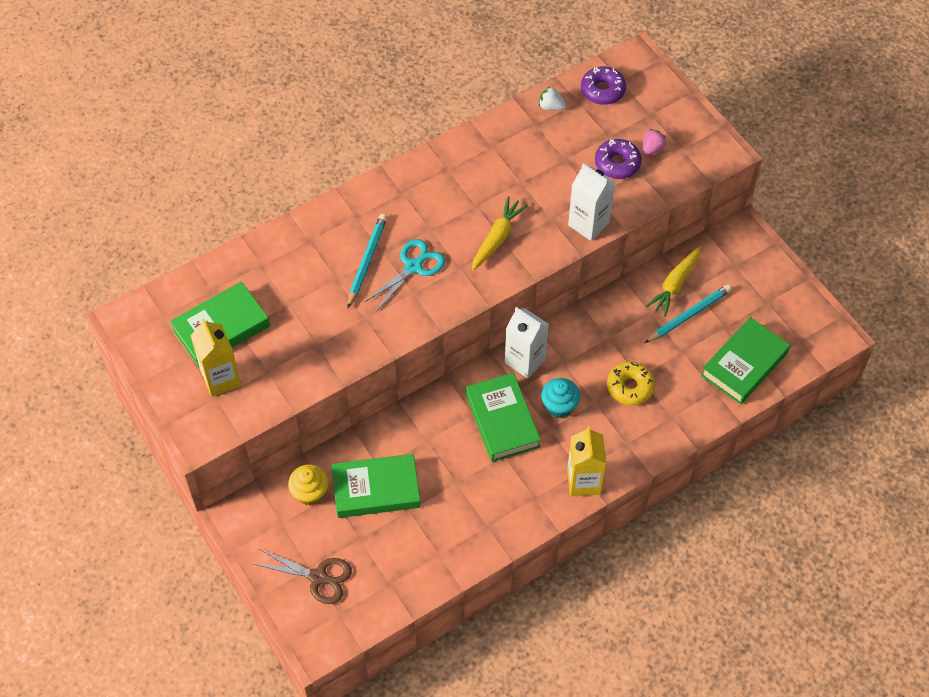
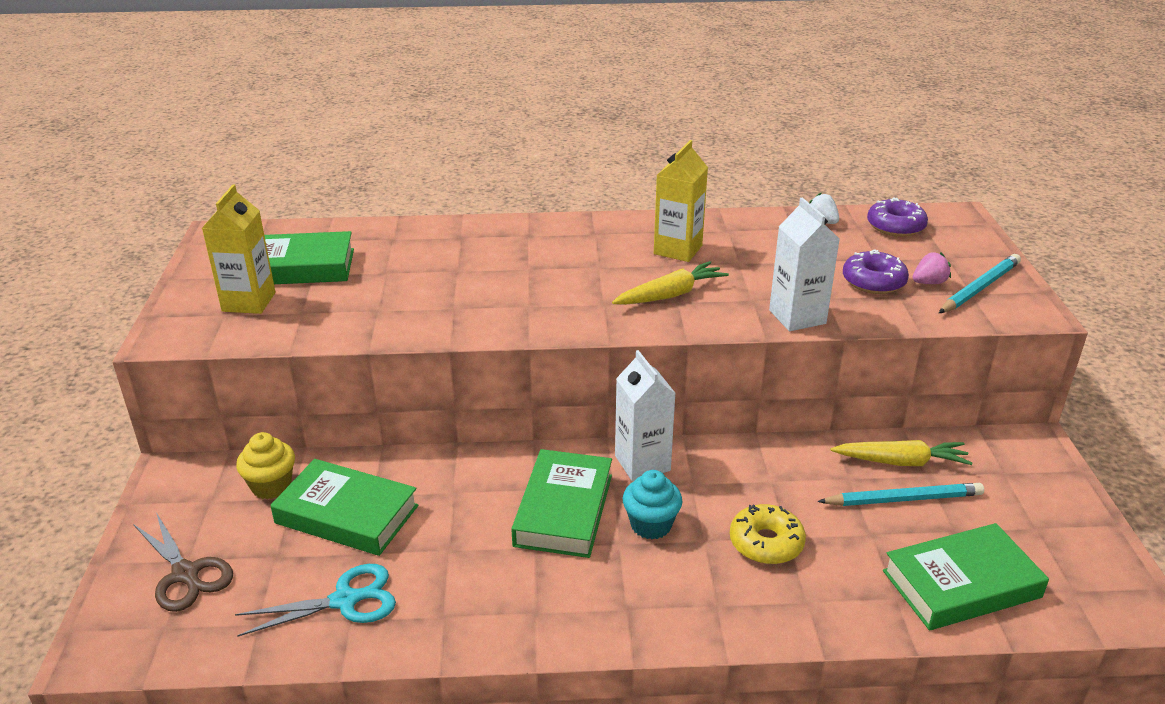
camera: 30 degrees right, 25 degrees down
(367, 261) = (503, 268): turquoise pencil -> turquoise pencil (979, 288)
(413, 266) = (550, 287): turquoise scissors -> turquoise scissors (346, 600)
(584, 481) = (619, 623): yellow carton -> yellow carton (678, 250)
(675, 285) = (901, 462): yellow carrot -> yellow carrot turned 150 degrees counterclockwise

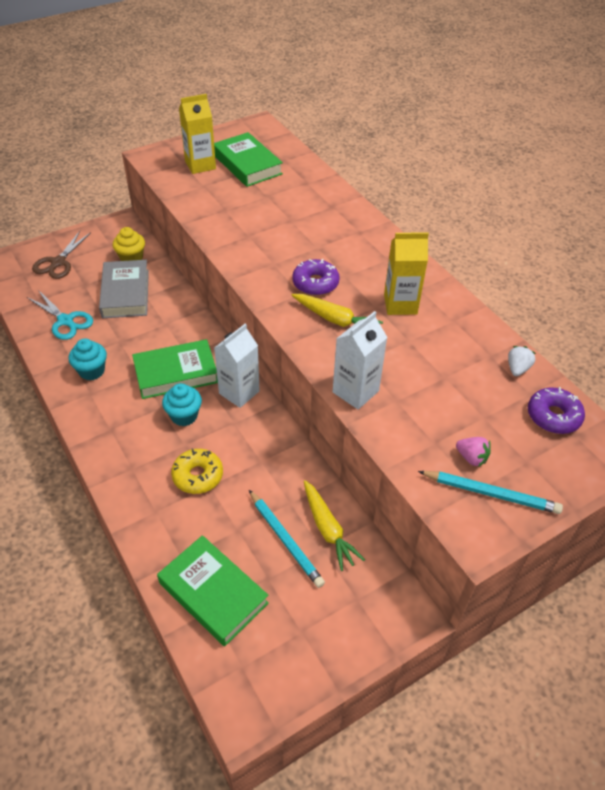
camera: 60 degrees right, 15 degrees up
(346, 514) = (125, 293): green book -> grey book
(489, 598) = (92, 371): none -> turquoise cupcake
(873, 282) = (444, 422): purple donut -> purple donut (315, 283)

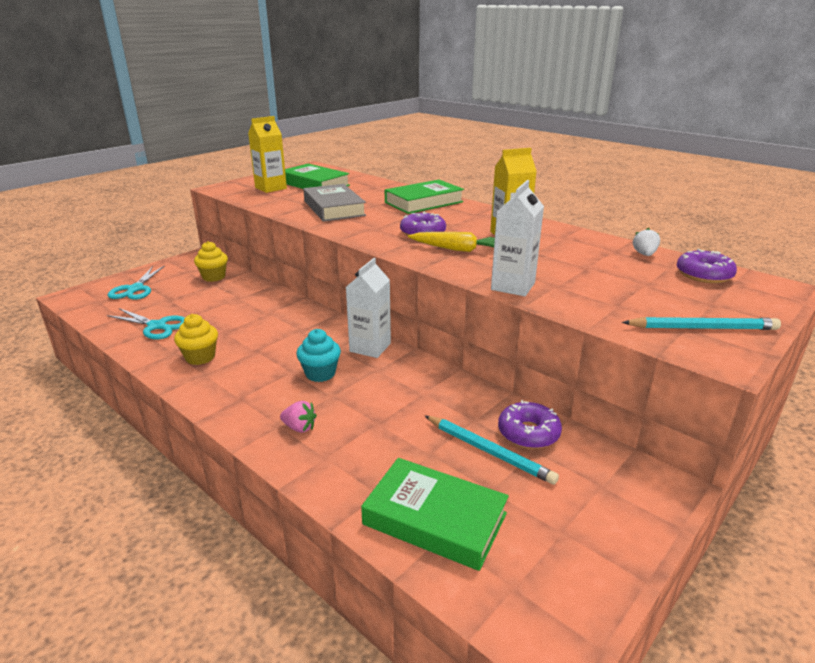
camera: 15 degrees left, 20 degrees down
(58, 263) = (135, 289): brown scissors -> turquoise scissors
(92, 371) = (200, 357): turquoise cupcake -> yellow cupcake
(125, 293) = (216, 299): grey book -> grey book (334, 208)
(176, 373) = (296, 344): green book -> green book (423, 202)
(198, 476) = (359, 417): yellow donut -> none
(328, 529) = (528, 433): yellow carrot -> purple donut
(471, 458) = (660, 309): pink strawberry -> pink strawberry (299, 428)

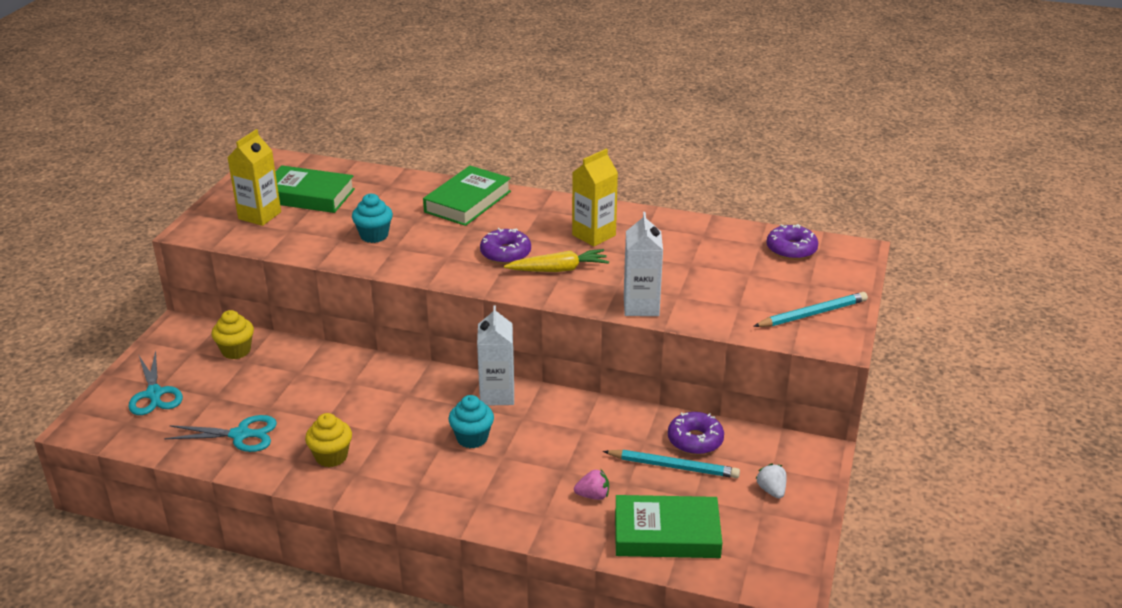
camera: 25 degrees left, 5 degrees up
(299, 428) = (499, 497): pink strawberry -> pink strawberry (593, 495)
(334, 208) = (374, 235): grey book -> turquoise cupcake
(644, 254) = (731, 234): white strawberry -> white strawberry (771, 490)

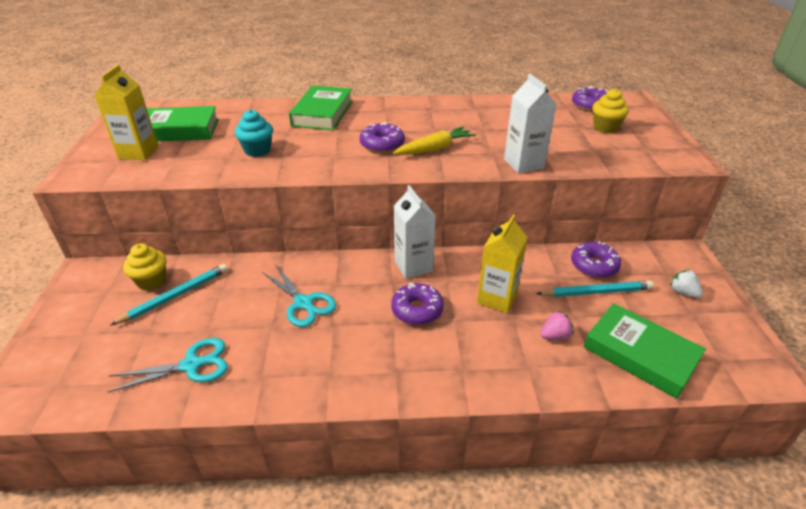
camera: 20 degrees left, 5 degrees up
(154, 394) = (79, 345): turquoise scissors -> turquoise scissors (304, 303)
(331, 457) = (296, 363): yellow cupcake -> yellow cupcake (605, 128)
(472, 438) = (417, 310): turquoise cupcake -> purple donut
(594, 235) = (441, 120): yellow carton -> yellow carton (497, 298)
(666, 534) = (640, 354): green book -> green book turned 60 degrees clockwise
(812, 314) = (651, 145): turquoise pencil -> turquoise pencil (175, 296)

